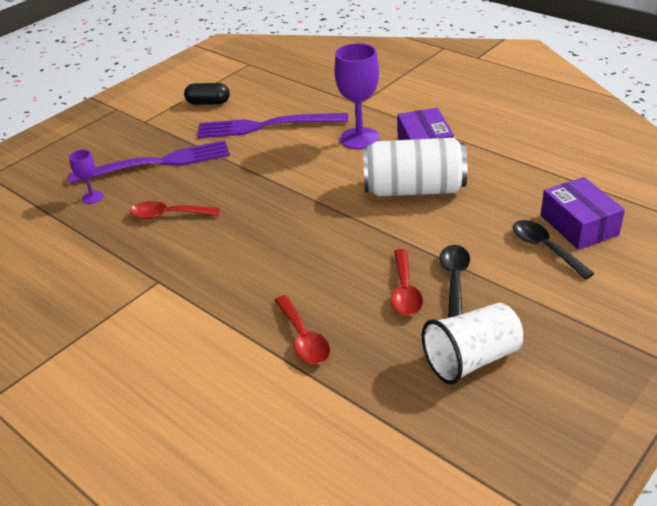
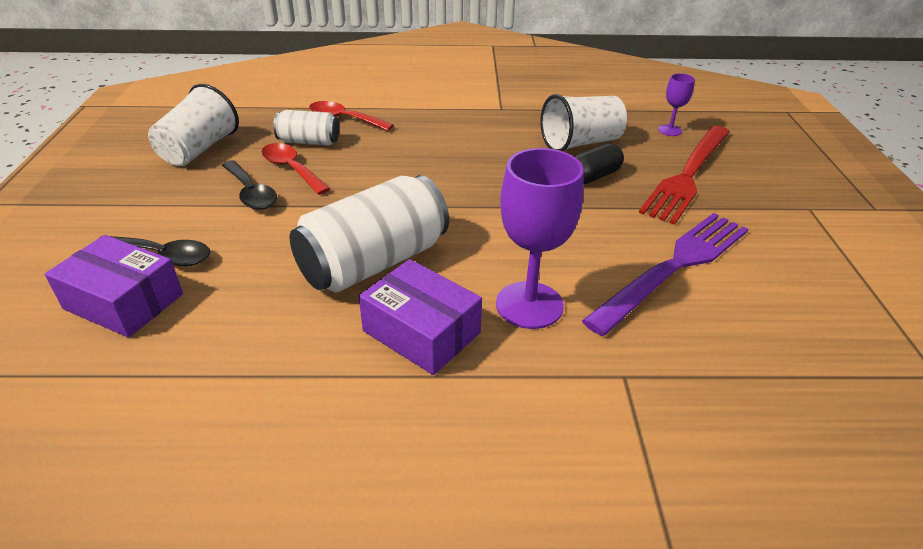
camera: 135 degrees right, 0 degrees up
(157, 163) = (688, 175): purple fork -> red fork
(168, 215) = (580, 143): red spoon -> white cup
(208, 103) = (810, 266): black capsule -> black capsule (593, 176)
(364, 320) = (309, 142): none -> white can

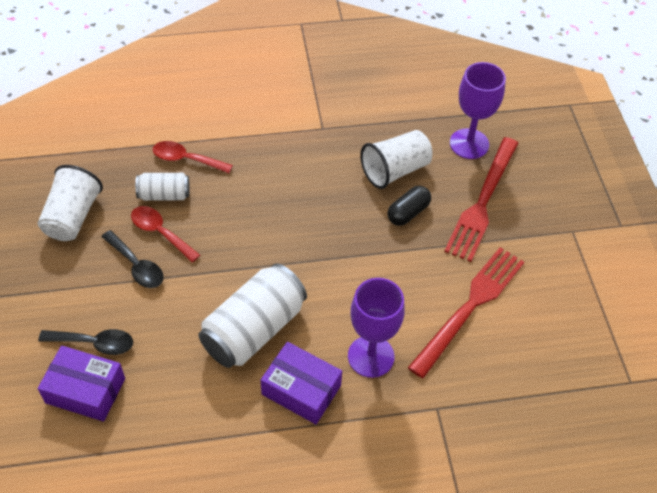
camera: 10 degrees left, 15 degrees up
(670, 130) = (469, 144): purple goblet -> purple goblet, size x1.99
(674, 267) = (470, 307): purple fork -> red fork

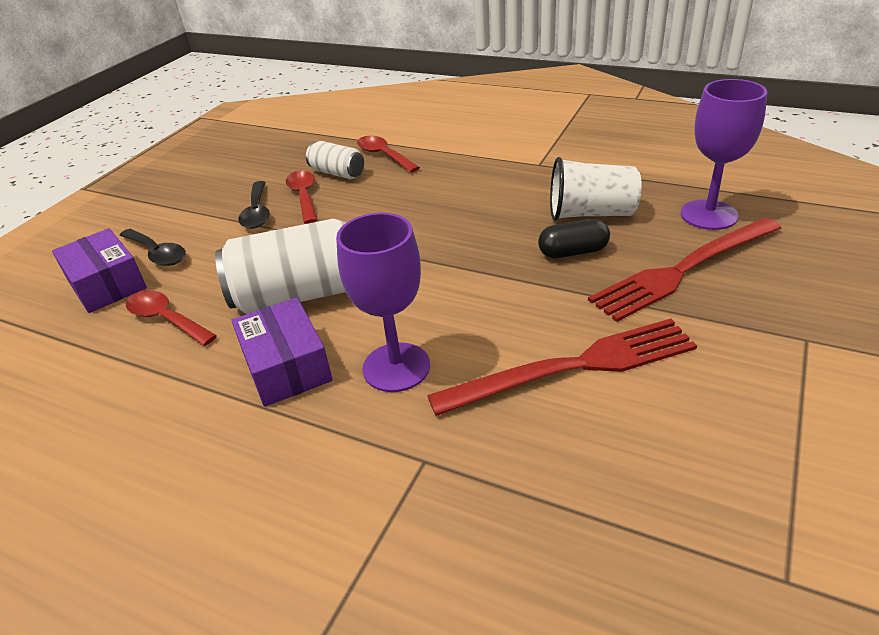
camera: 40 degrees right, 15 degrees down
(73, 217) = (249, 167): white cup -> none
(174, 396) = (166, 319): none -> red spoon

